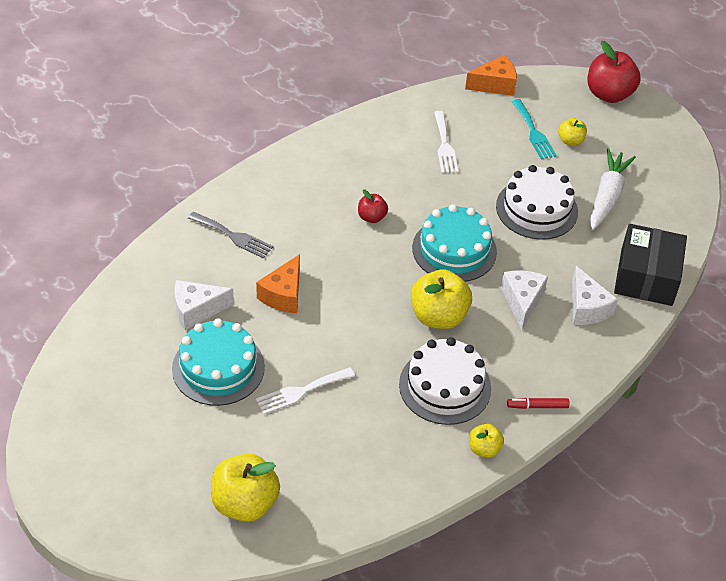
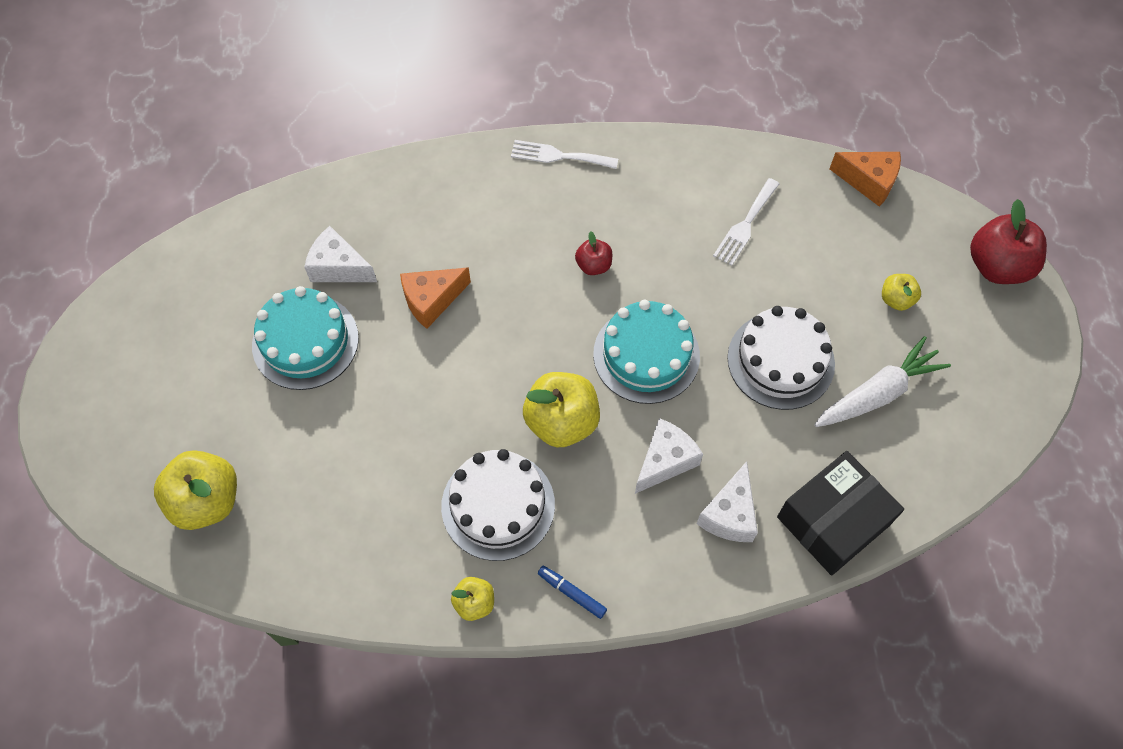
camera: 40 degrees right, 15 degrees up
(232, 236) = (440, 206): grey fork -> none
(302, 391) = (358, 417): white fork -> white fork (560, 156)
(533, 132) = (861, 264): turquoise fork -> none
(537, 406) = (572, 593): red marker -> blue marker

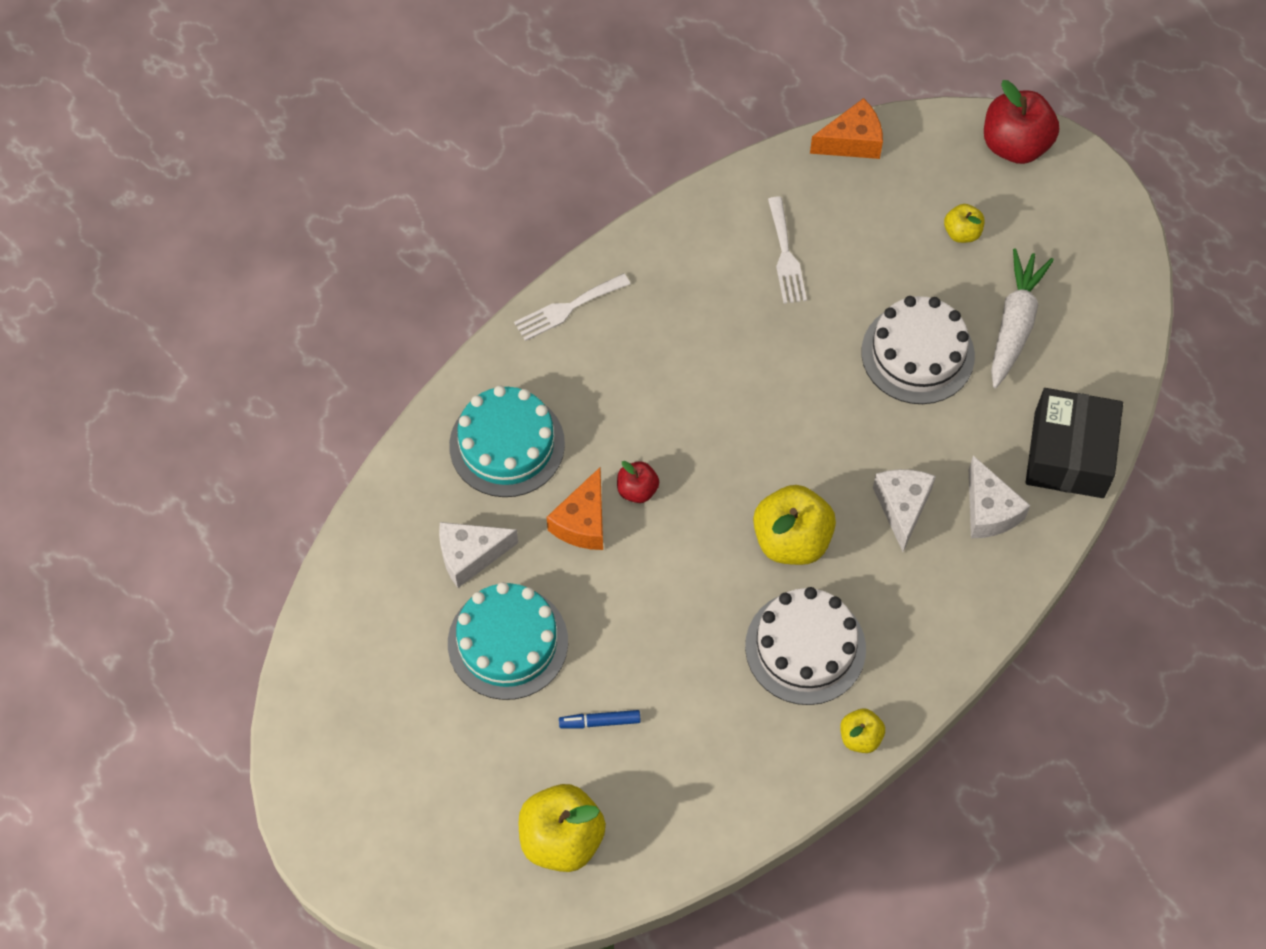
camera: 40 degrees left, 0 degrees up
(572, 593) = (927, 668): blue marker -> blue marker (600, 721)
(593, 265) = (692, 386): red apple -> red apple (637, 490)
(646, 355) = (807, 431): turquoise cake -> turquoise cake (507, 444)

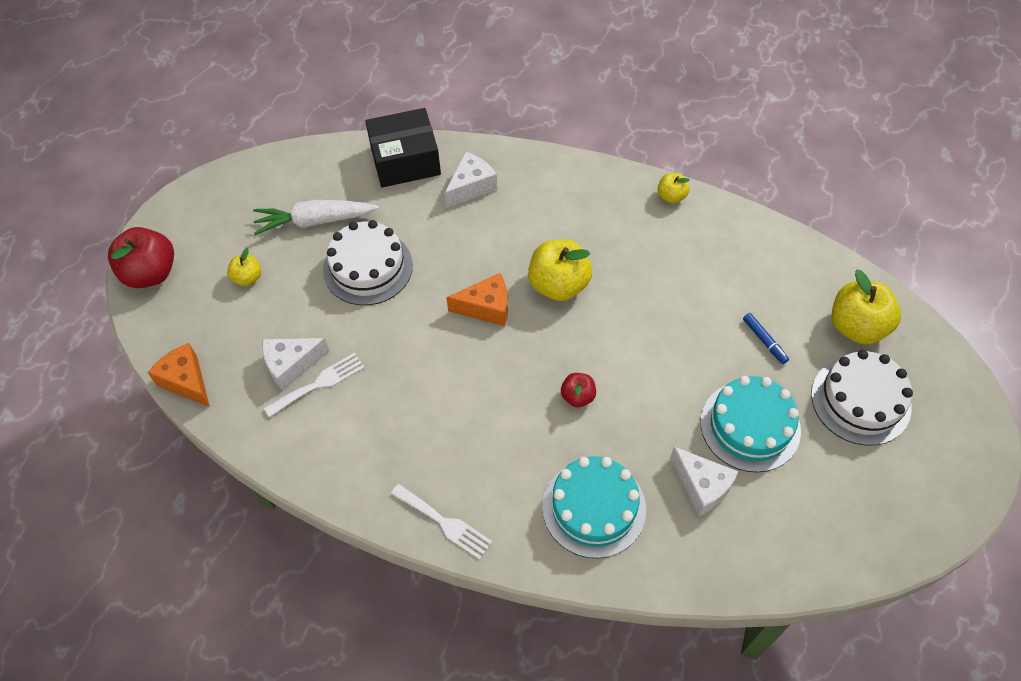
camera: 115 degrees left, 5 degrees down
(582, 522) = (626, 421): orange cheese -> orange cheese (486, 307)
(805, 647) = (631, 247): white cake -> white cake (860, 400)
(902, 507) = (496, 233): white cheese -> white cheese (291, 365)

